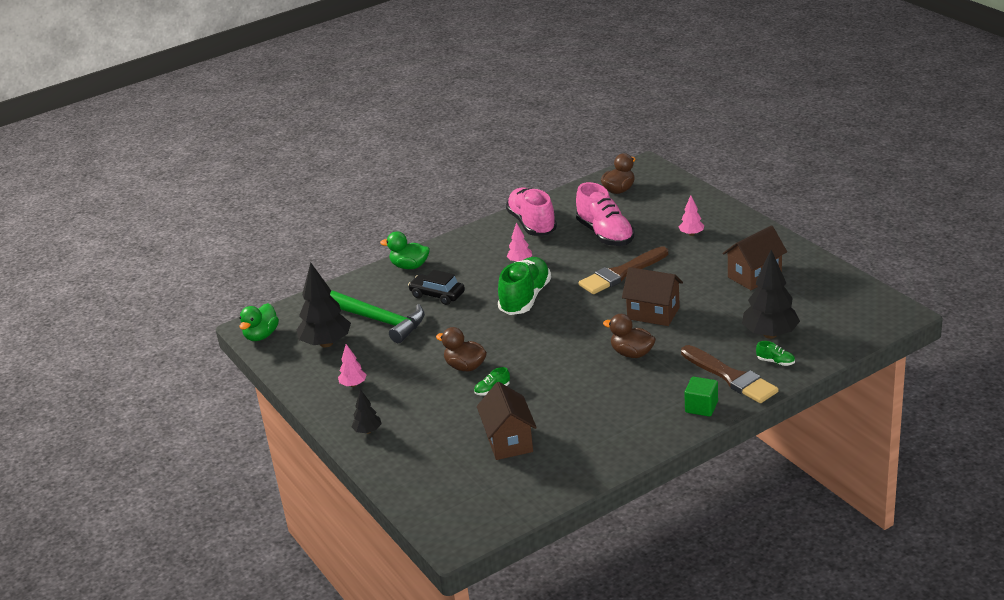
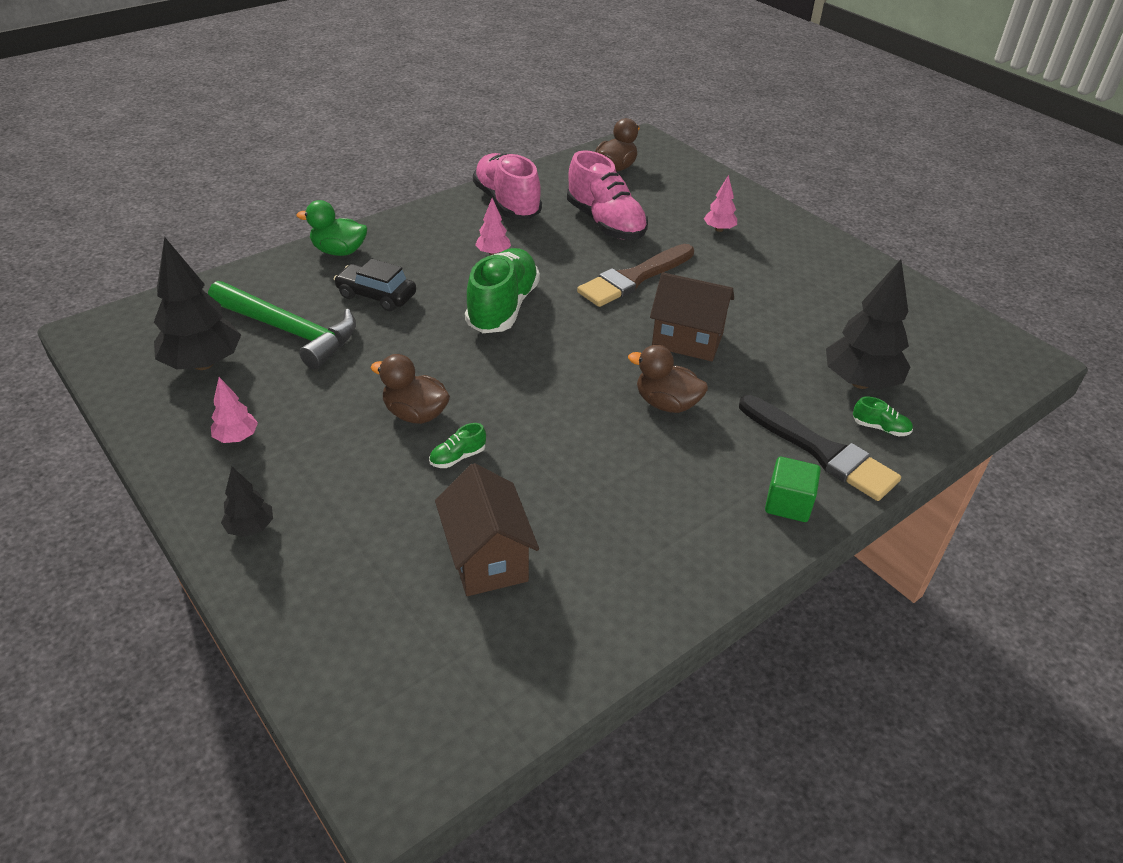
camera: 10 degrees left, 10 degrees up
(261, 335) = (105, 346): green duck -> none
(730, 377) = (820, 451): brown brush -> black brush
(754, 276) = (815, 292): brown house -> none

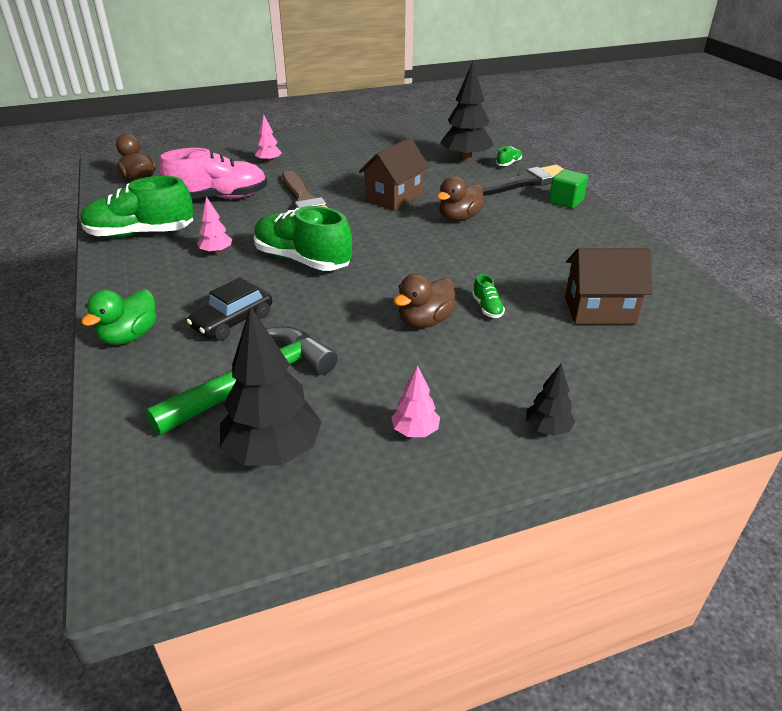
camera: 70 degrees left, 5 degrees down
(507, 203) = (141, 233): pink shoe -> green shoe

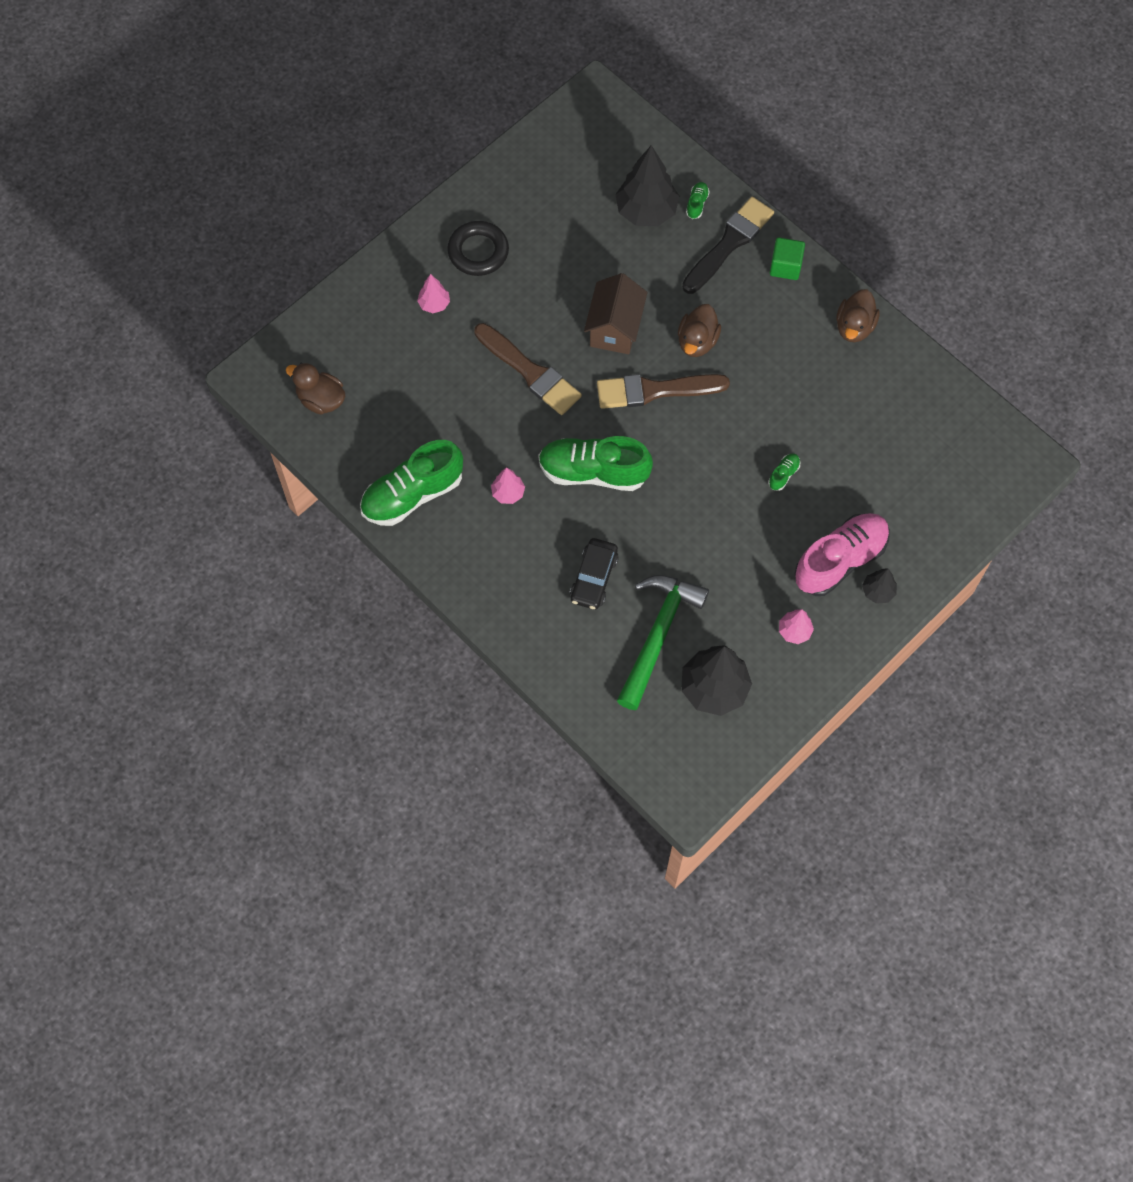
camera: 25 degrees left, 30 degrees up
(130, 336) = (526, 629): green duck -> none
(218, 198) = (438, 402): pink shoe -> pink shoe (840, 560)
(324, 150) = (478, 252): none -> black ring
(400, 232) = (655, 390): none -> brown brush
(425, 321) = (743, 512): brown duck -> brown duck (854, 327)
(487, 308) = (783, 475): green shoe -> green shoe turned 105 degrees counterclockwise
(599, 310) = (871, 441): brown house -> none

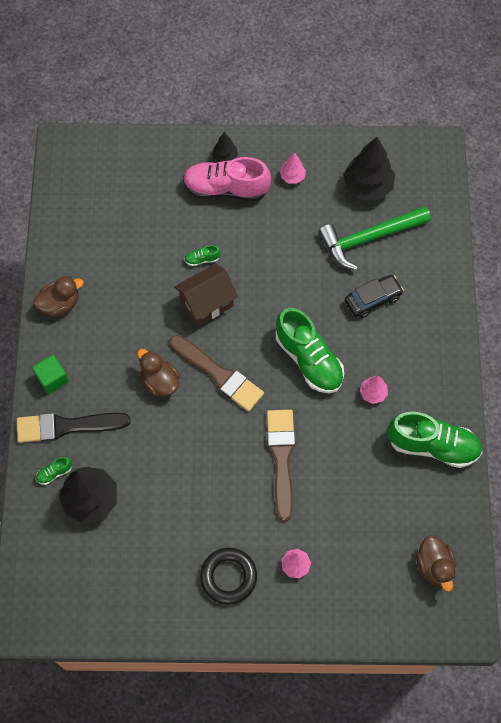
camera: 135 degrees left, 0 degrees up
(615, 328) = (199, 437): brown house -> brown house (207, 303)
(697, 341) = (160, 381): brown duck -> brown duck turned 105 degrees counterclockwise

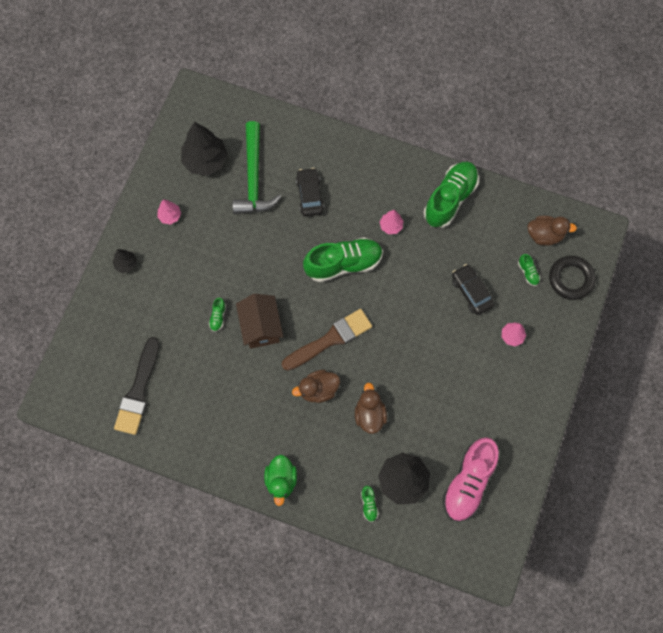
camera: 70 degrees left, 5 degrees up
(52, 378) = (281, 480): green cube -> green duck
(60, 304) = (212, 452): brown duck -> brown duck (370, 414)
(67, 426) = (330, 481): black brush -> black brush (138, 390)
(226, 189) = (158, 274): pink shoe -> pink shoe (468, 482)
(228, 577) = (505, 390): black ring -> black ring (571, 279)
(281, 458) = (421, 315): brown brush -> none
(330, 504) = (471, 292): none -> black car
(379, 560) = (528, 272): none -> green shoe

